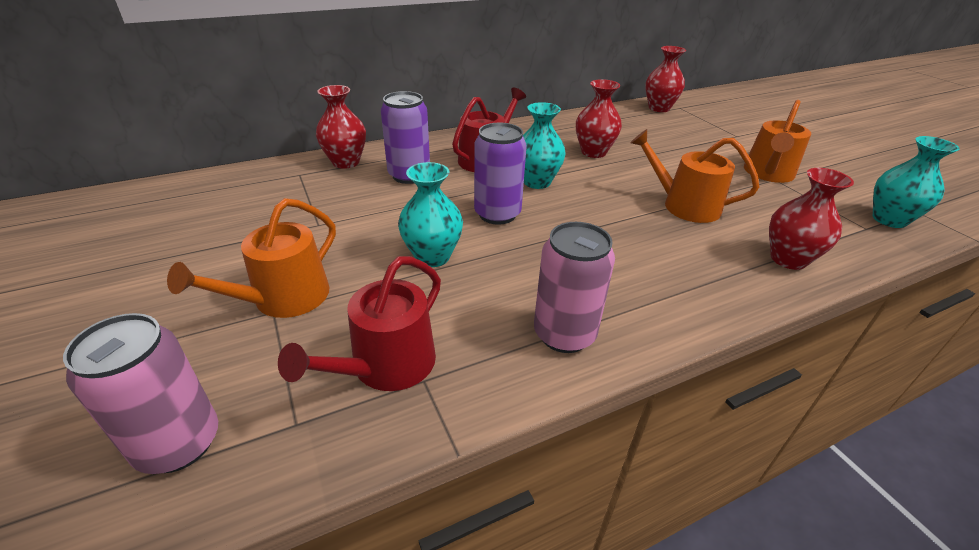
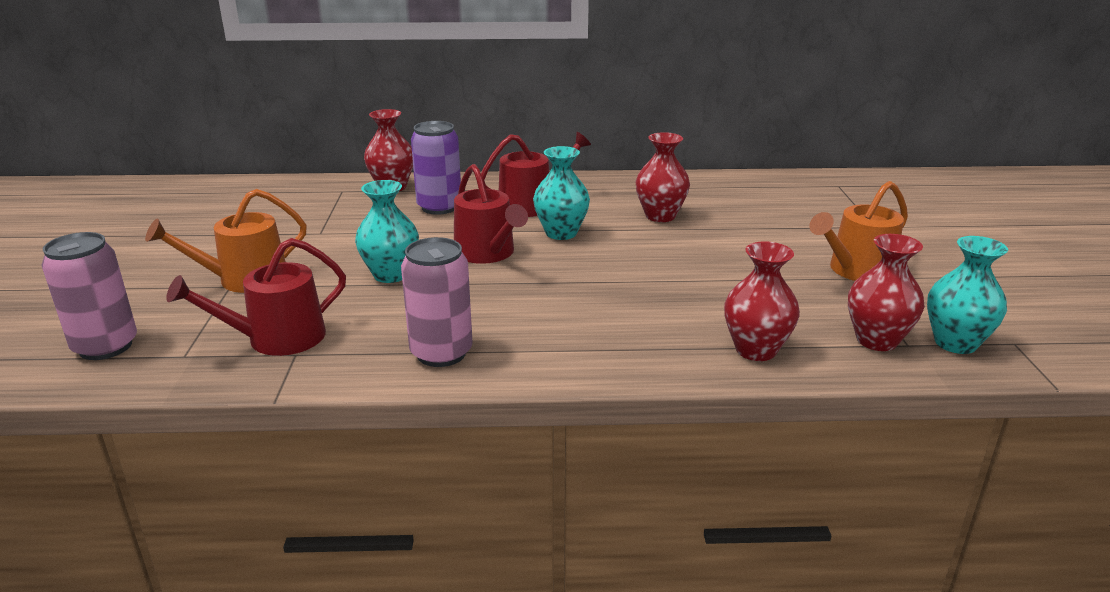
camera: 25 degrees right, 10 degrees down
(497, 214) = (487, 253): purple can -> red watering can
(659, 108) = (807, 182): red vase -> red vase (876, 340)
(684, 205) = (700, 281): orange watering can -> none

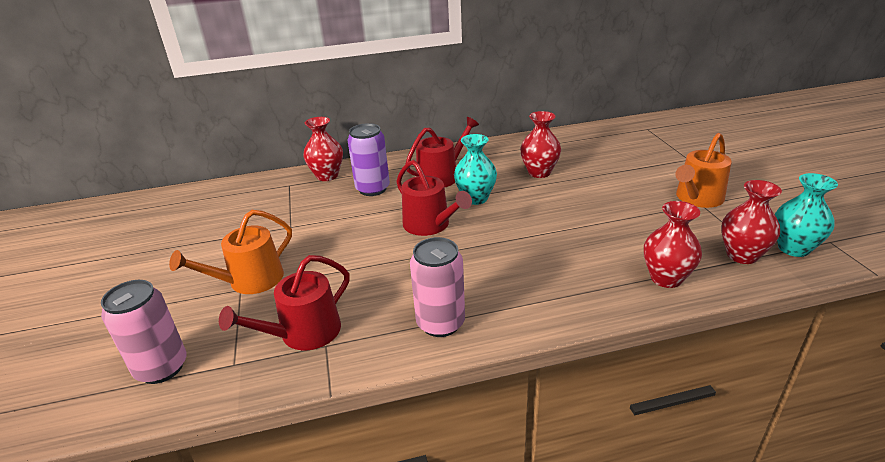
camera: 10 degrees left, 5 degrees up
(391, 275) = (365, 257): turquoise vase -> none

